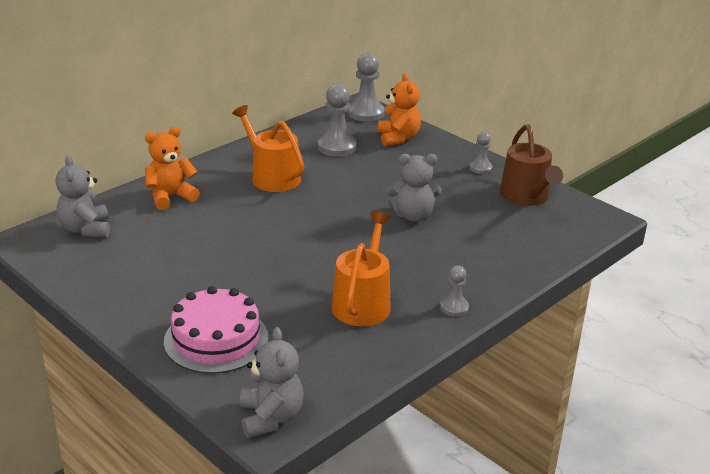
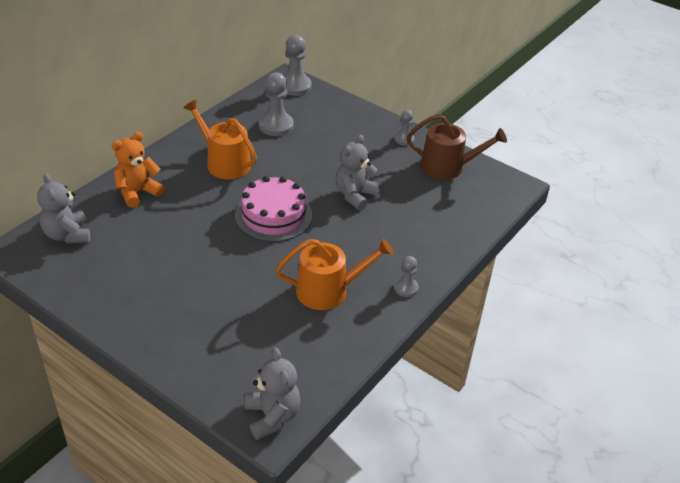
camera: 10 degrees left, 10 degrees up
(216, 339) = (209, 341): pink cake -> pink cake (273, 215)
(363, 303) = (328, 291): orange watering can -> orange watering can turned 75 degrees clockwise
(398, 138) = (328, 112): orange teddy bear -> none
(413, 216) = (355, 195): grey teddy bear -> grey teddy bear turned 135 degrees clockwise
(526, 196) = (447, 167): brown watering can -> brown watering can turned 60 degrees counterclockwise

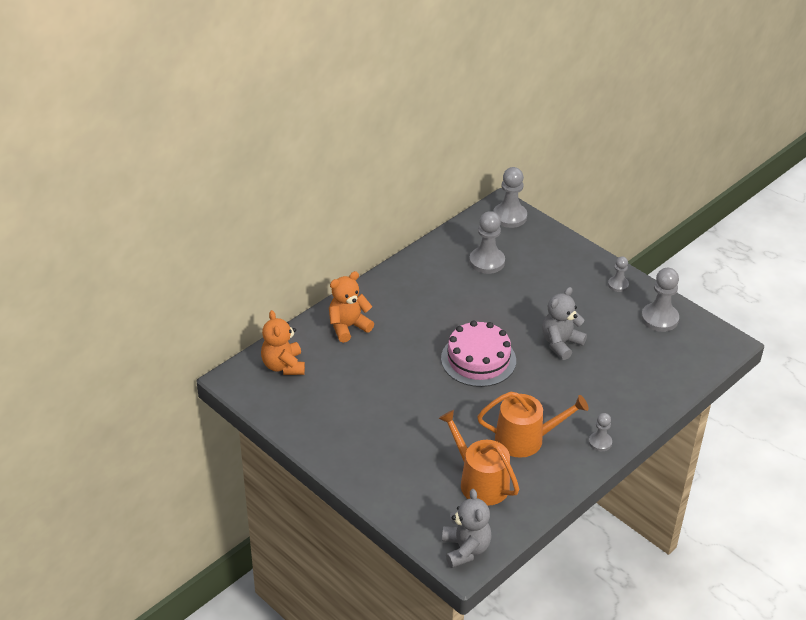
camera: 10 degrees right, 0 degrees up
(67, 235) = (283, 366): grey teddy bear -> orange teddy bear
(224, 163) = (433, 300): orange watering can -> orange watering can (480, 481)
(447, 167) = (659, 318): brown watering can -> grey pawn

